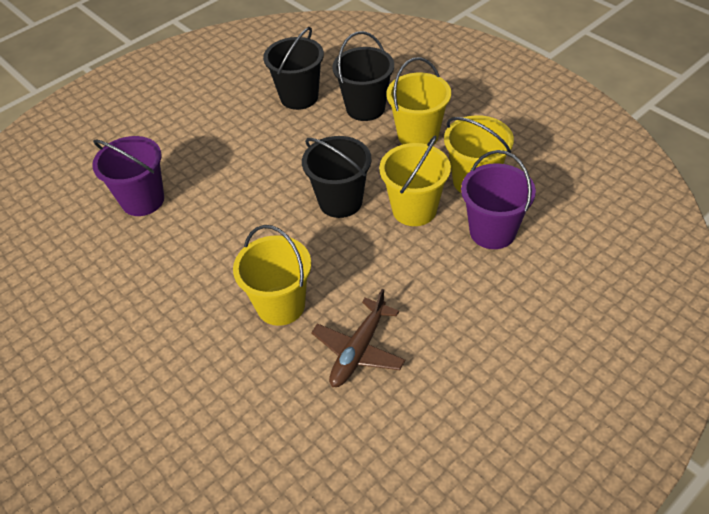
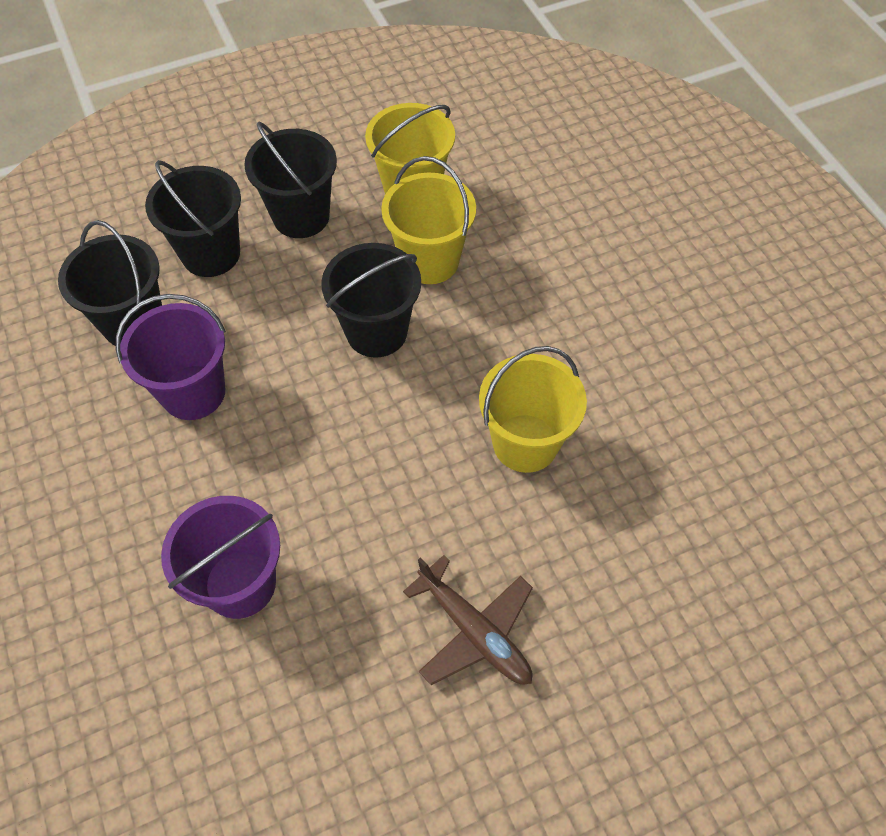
camera: 75 degrees left, 10 degrees up
(359, 350) = (622, 379): brown plane -> brown plane (474, 630)
(418, 135) = (301, 216): yellow bucket -> black bucket
(492, 231) = (499, 202): purple bucket -> purple bucket (193, 392)

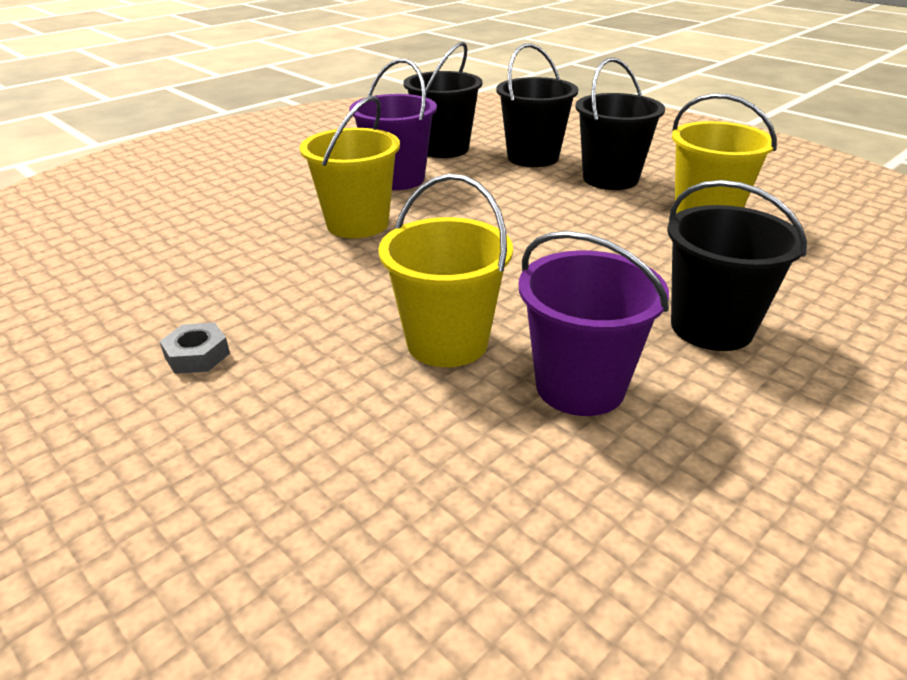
camera: 70 degrees right, 25 degrees down
(240, 584) = (227, 232): purple bucket -> purple bucket (580, 386)
(376, 332) = (519, 234): black bucket -> black bucket (711, 327)
(429, 261) = (630, 242): yellow bucket -> yellow bucket (357, 224)
(474, 630) = (197, 355): brown plane -> grey nut

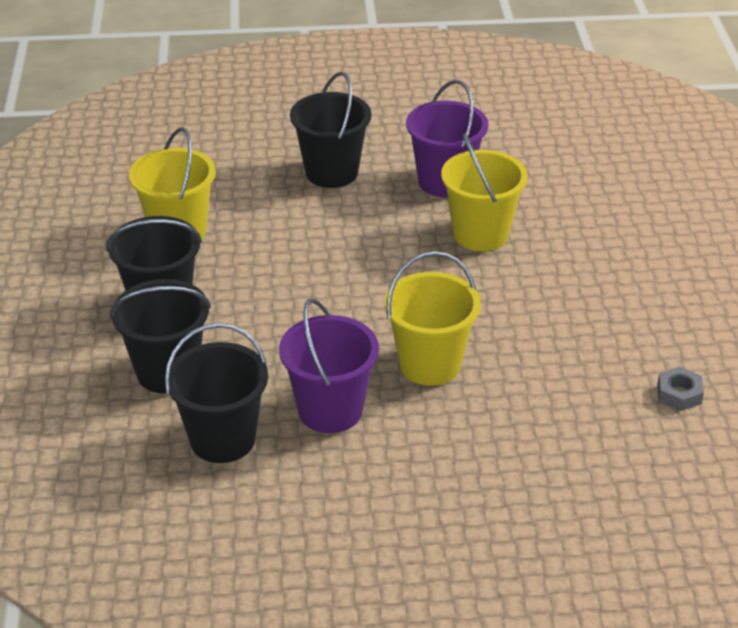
camera: 140 degrees left, 5 degrees up
(197, 355) = (629, 297): grey nut -> grey nut (679, 394)

